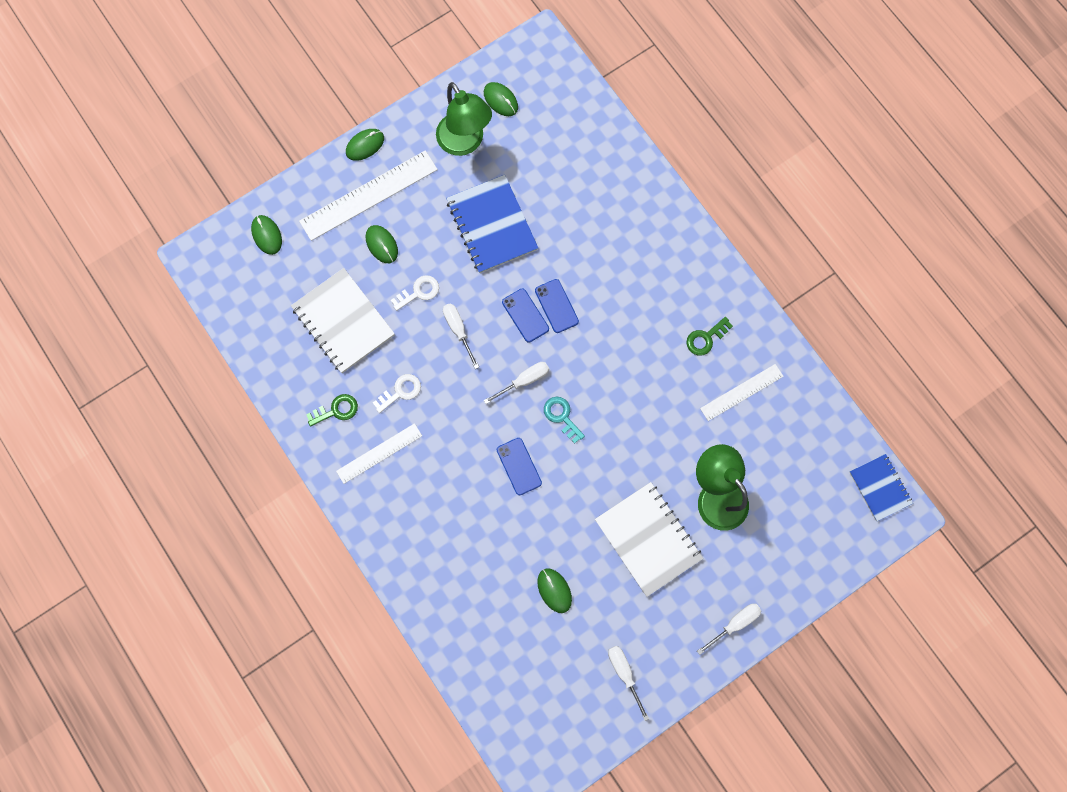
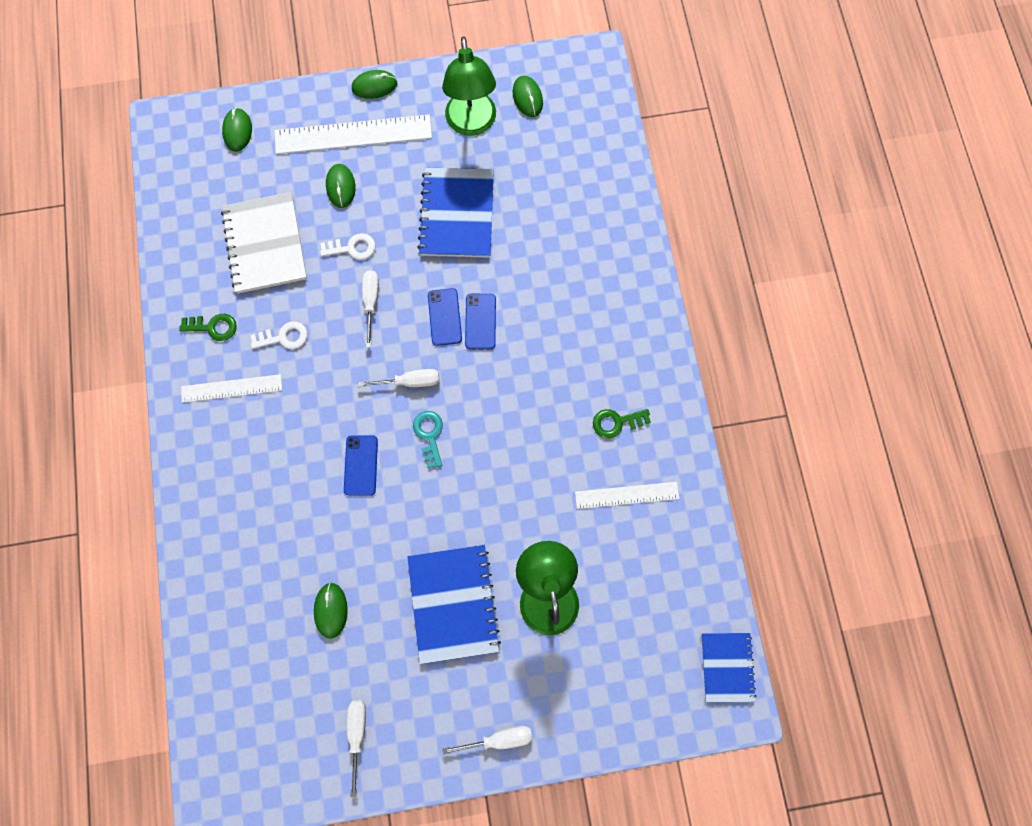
camera: 25 degrees right, 0 degrees up
(648, 539) = (453, 603): white notebook -> blue notebook

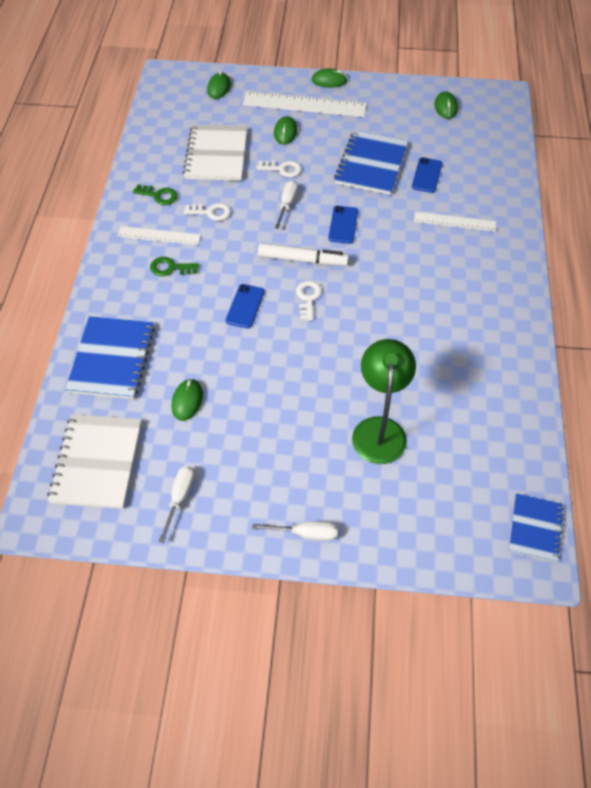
camera: 15 degrees right, 20 degrees down
(256, 715) = (97, 462): none -> white notebook
(410, 381) = (302, 260): white screwdriver -> white marker
(429, 435) = (308, 298): turquoise key -> white key
(453, 603) = (294, 419): blue notebook -> blue notebook (112, 359)
(472, 124) = (398, 114): green lamp -> none
(480, 321) = (371, 233): blue phone -> blue phone (426, 175)
(616, 422) = (470, 323): green key -> green key (170, 268)
(626, 495) = (468, 376): white ruler -> white ruler (455, 221)

